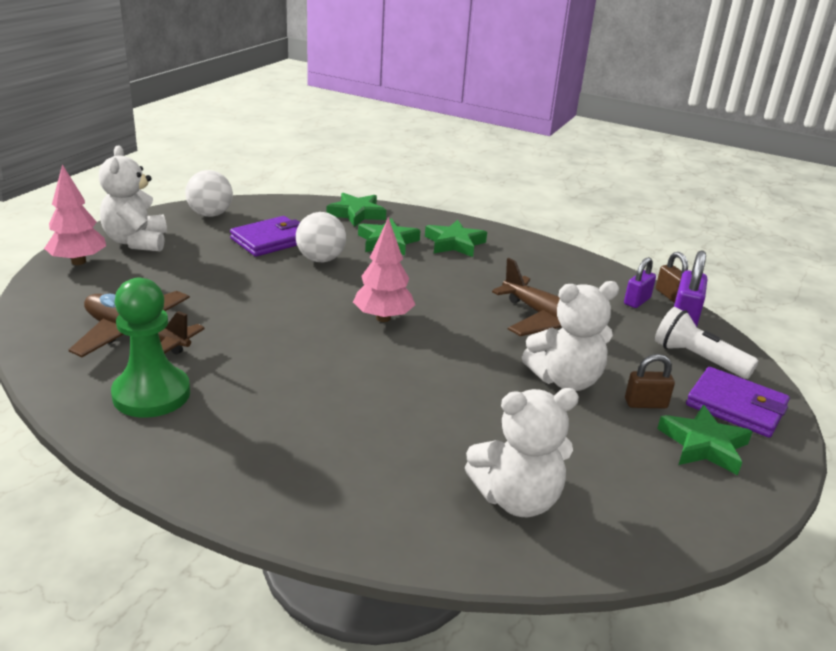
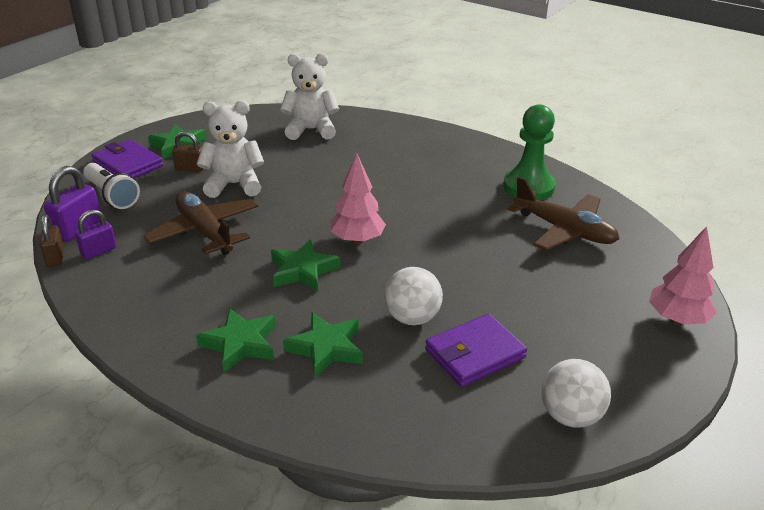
camera: 170 degrees left, 5 degrees up
(136, 242) = (636, 353): white teddy bear -> none
(357, 214) = (356, 416): green star -> green star (303, 270)

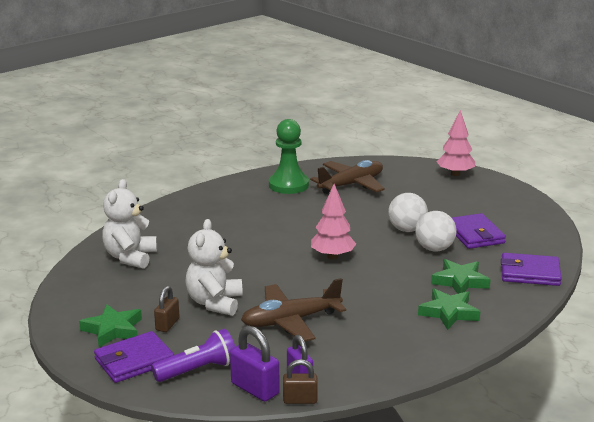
camera: 75 degrees left, 10 degrees down
(112, 195) = (198, 370): white flashlight -> purple flashlight
(303, 270) = (366, 282): green star -> none
(374, 420) = (530, 273): none -> purple wallet
(570, 415) = (531, 218): white ball -> white ball (407, 229)

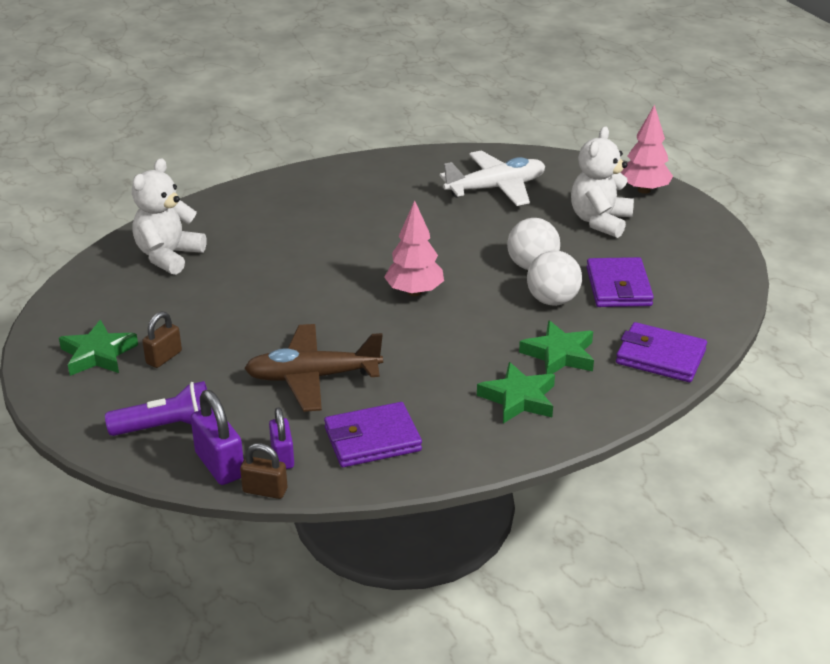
camera: 15 degrees right, 10 degrees up
(134, 361) = (100, 401): purple wallet -> purple wallet (372, 439)
(215, 303) = (235, 336): white teddy bear -> white teddy bear (600, 221)
(288, 185) = (415, 178): green pawn -> none
(351, 185) = (496, 188): brown plane -> white plane

